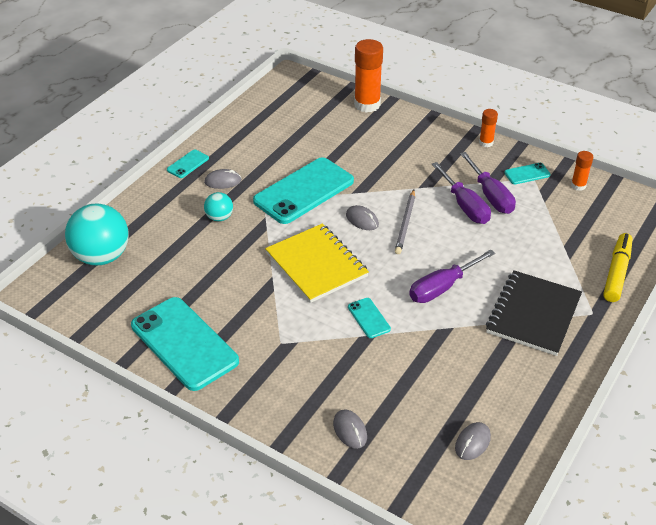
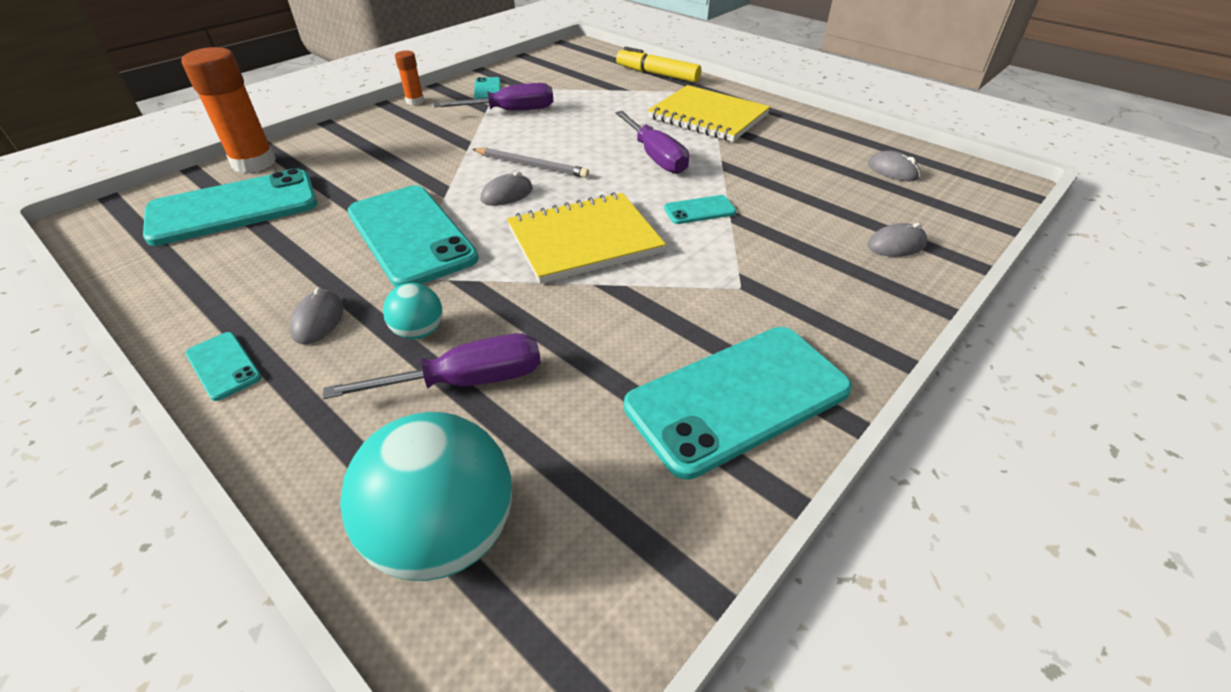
camera: 80 degrees left, 0 degrees up
(315, 117) = (234, 208): none -> turquoise phone
(464, 206) = (519, 127): purple screwdriver -> purple screwdriver (466, 381)
(533, 314) = (708, 116): black notebook -> yellow notebook
(578, 185) = (523, 70): orange glue stick -> none

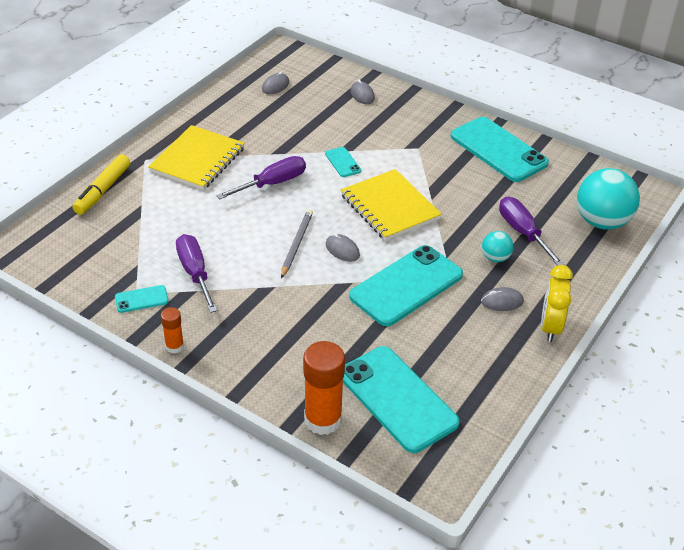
camera: 100 degrees left, 0 degrees up
(223, 366) = (550, 327): turquoise phone -> yellow clock

